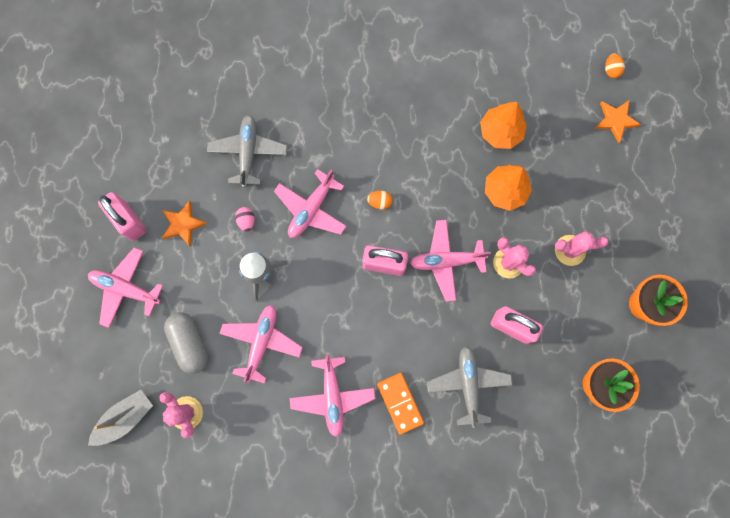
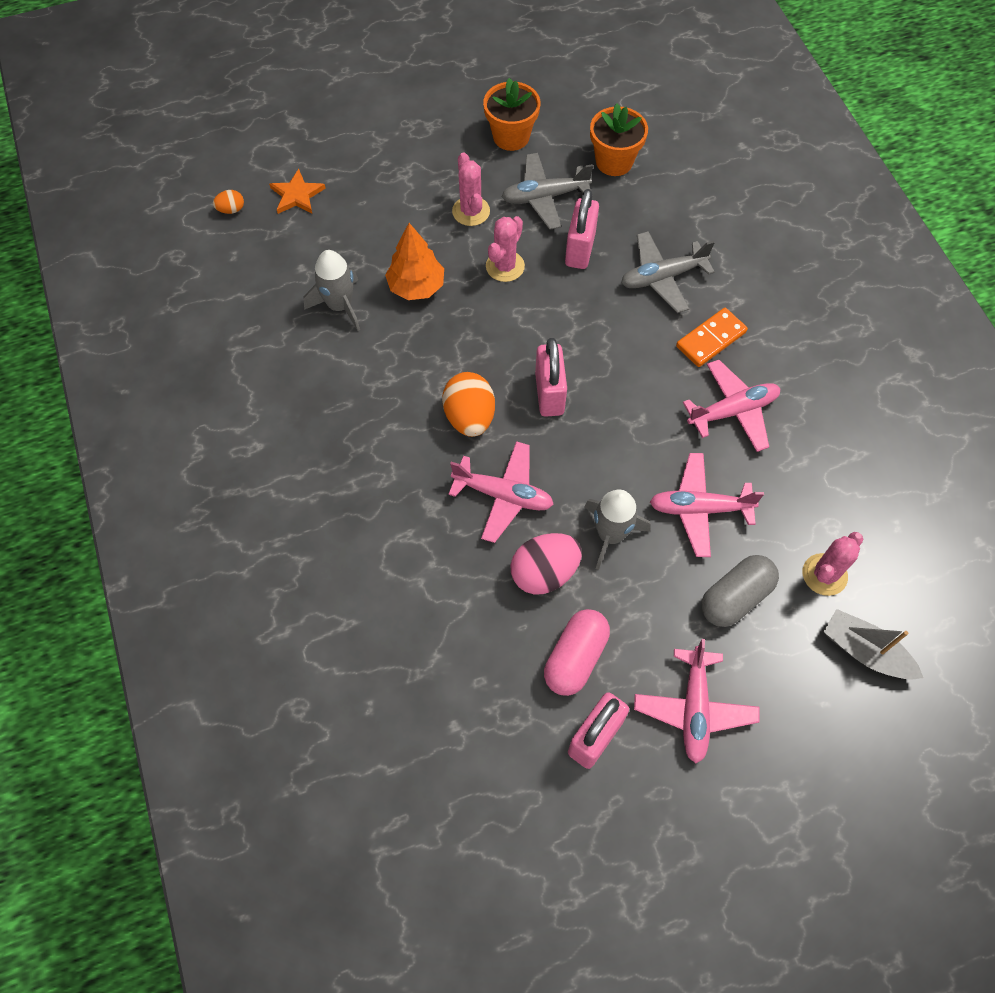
camera: 105 degrees left, 15 degrees down
(183, 224) = (575, 658): orange star -> pink capsule
(246, 221) = (544, 573): pink egg -> pink egg, size x2.05
(248, 153) = (444, 598): grey plane -> grey plane (544, 197)
(380, 202) = (469, 417): orange egg -> orange egg, size x2.05
(446, 261) = (524, 328): pink plane -> none
(500, 132) = (340, 305): orange tree -> grey rocket

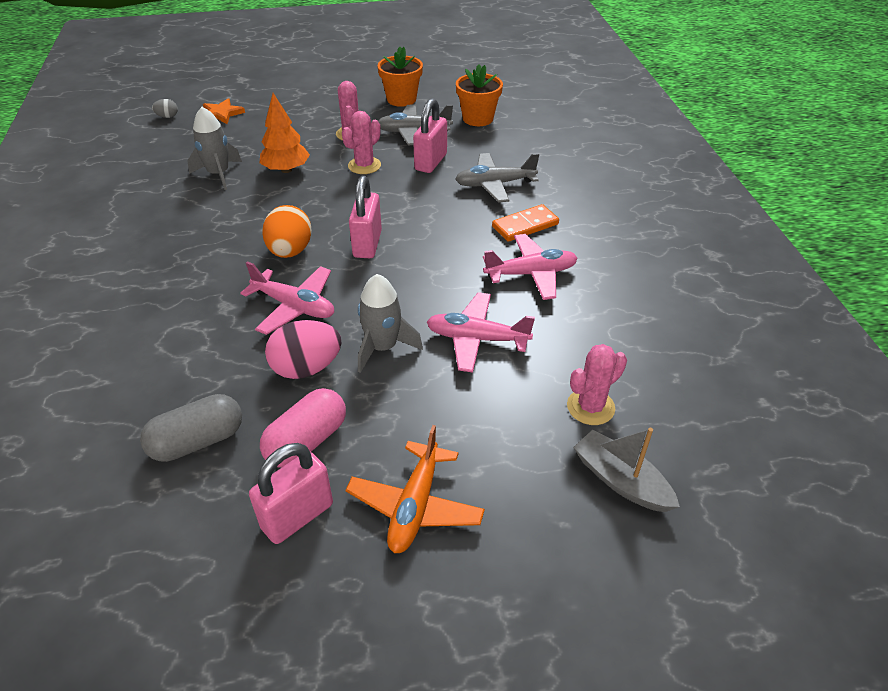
camera: 10 degrees right, 20 degrees down
(231, 209) = (167, 116): orange egg -> grey egg
(694, 708) = (415, 506): pink plane -> orange plane
(735, 597) = (491, 413): grey capsule -> grey capsule (198, 441)

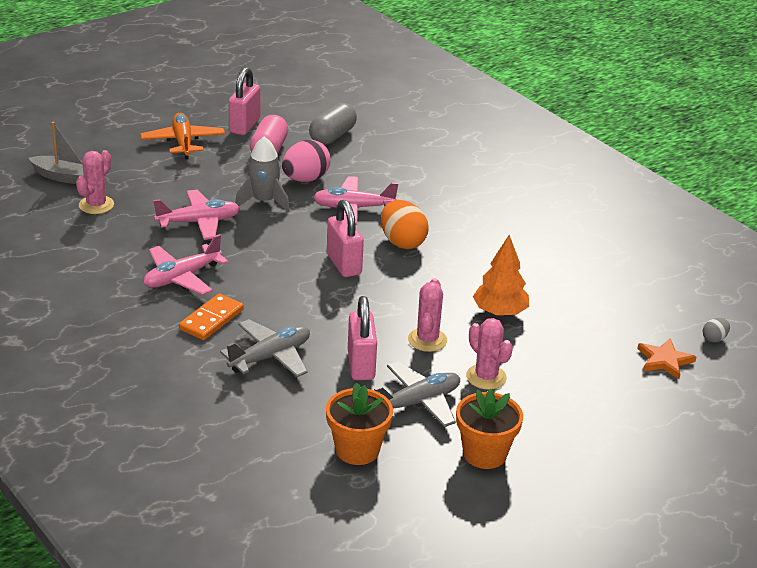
camera: 150 degrees right, 10 degrees down
(218, 174) = (557, 289): grey rocket -> none

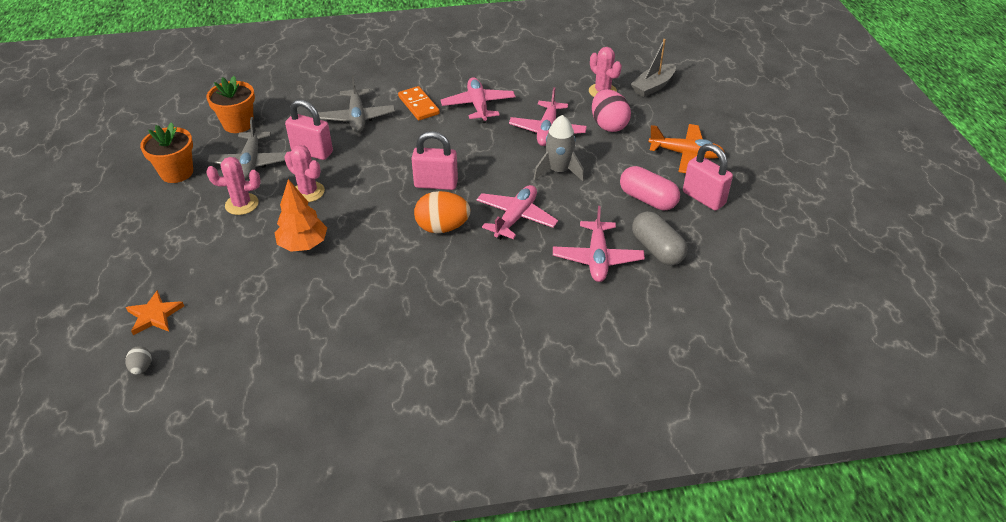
camera: 120 degrees right, 10 degrees up
(305, 179) = (582, 205): pink egg -> pink egg (608, 125)
(368, 159) = (597, 258): none -> pink plane

